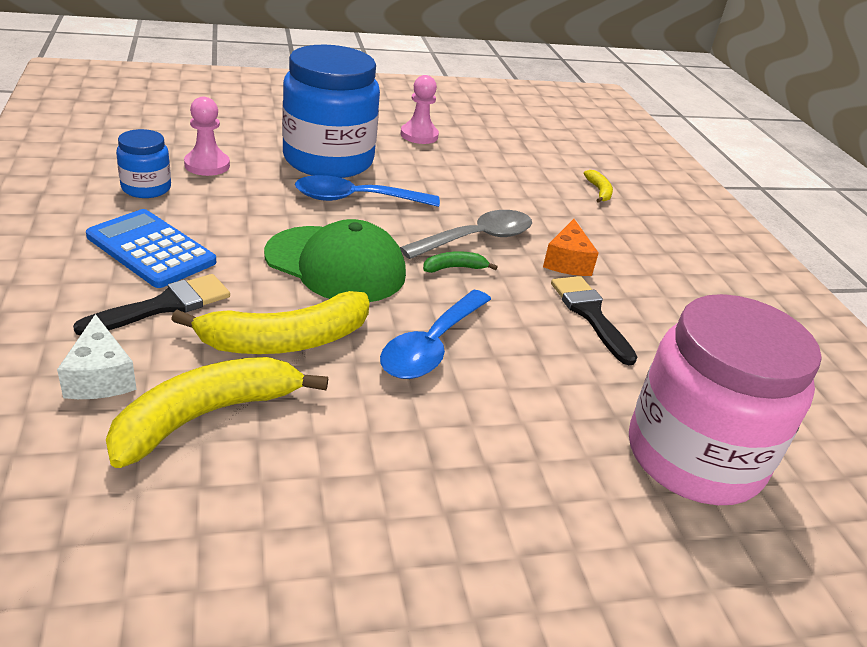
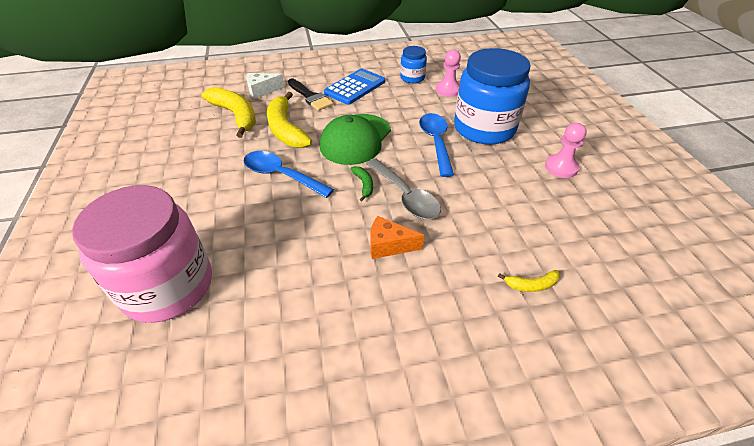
camera: 95 degrees right, 10 degrees up
(590, 314) = (318, 251): black brush -> none

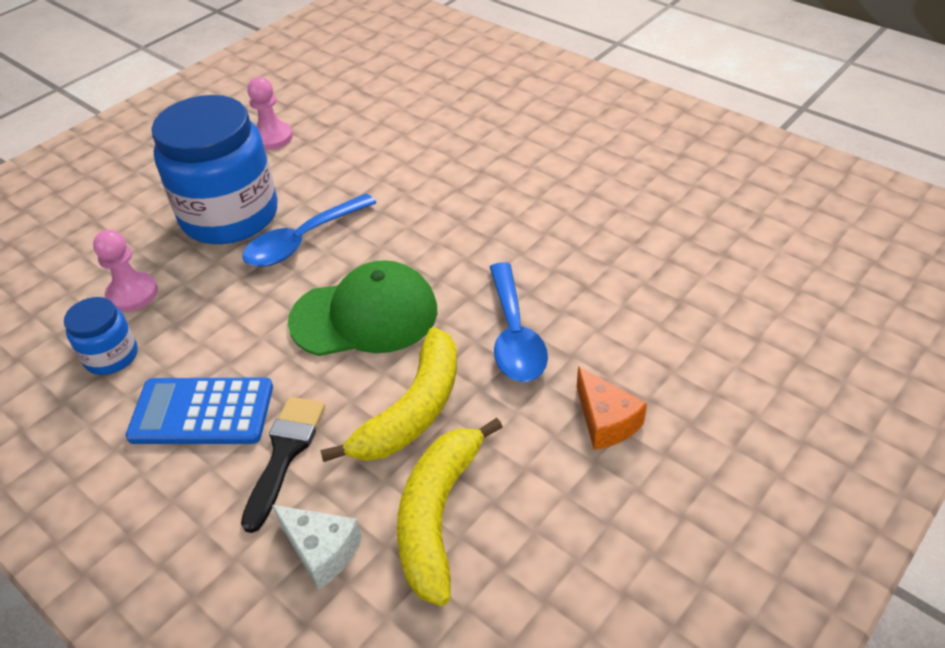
camera: 125 degrees left, 0 degrees up
(168, 286) = (750, 296): pink jar -> none
(364, 185) = (451, 254): green banana -> none
(388, 245) = (519, 191): orange cheese -> orange cheese (606, 421)
(405, 196) = (436, 214): grey spoon -> none
(531, 285) = (470, 105): yellow banana -> none

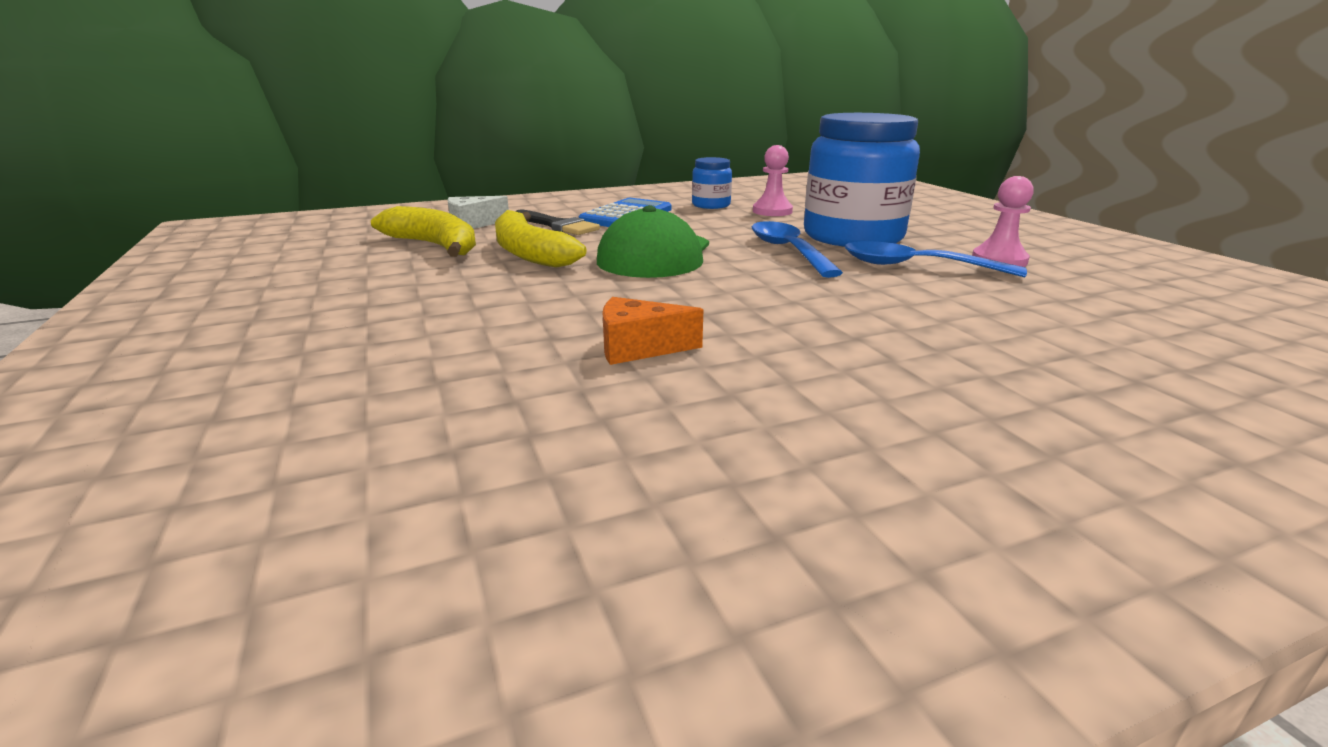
camera: 115 degrees right, 20 degrees down
(514, 335) = (542, 293): blue spoon -> blue spoon (916, 267)
(606, 421) = (386, 301): orange cheese -> orange cheese (638, 348)

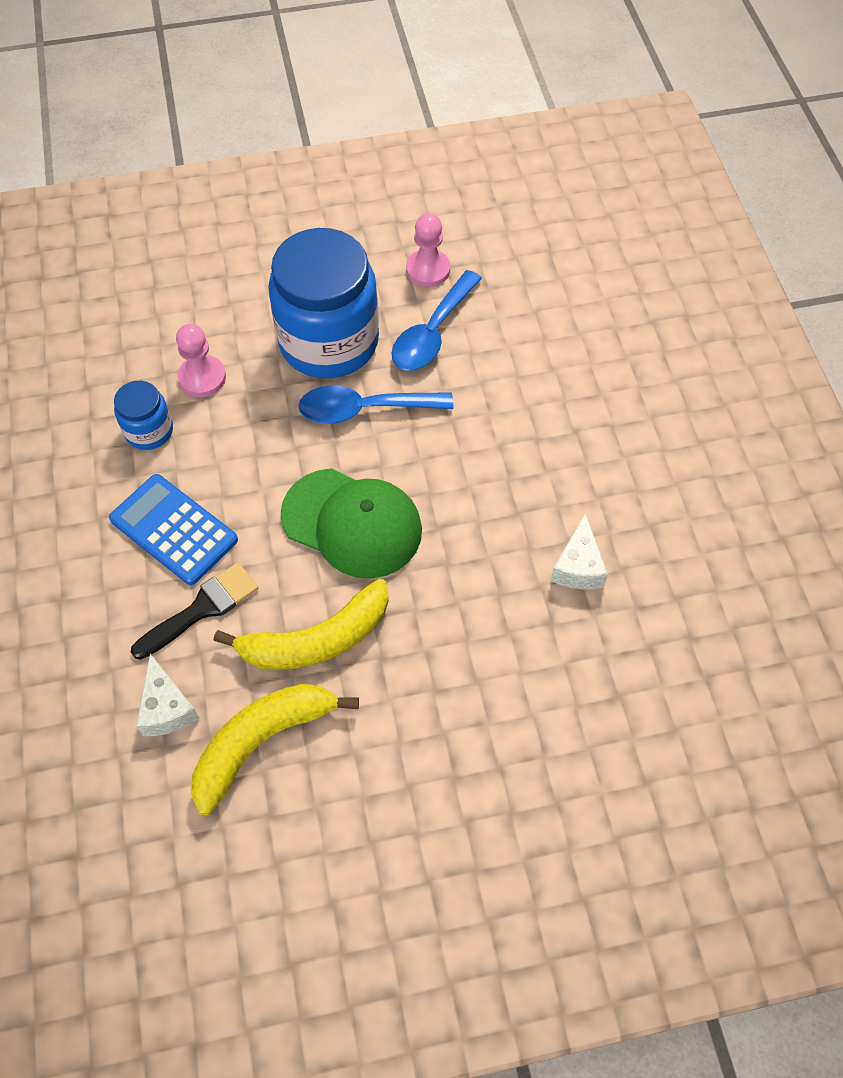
camera: 80 degrees left, 35 degrees up
(638, 348) = (578, 566): orange cheese -> white cheese

